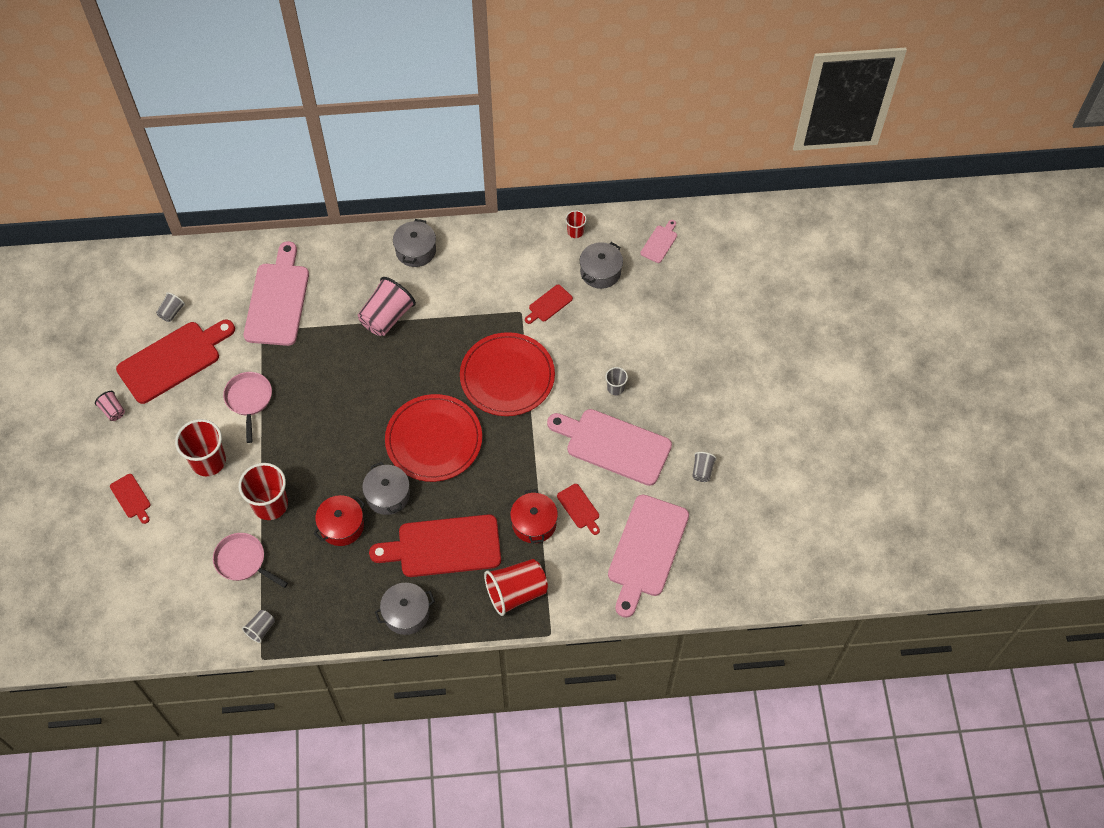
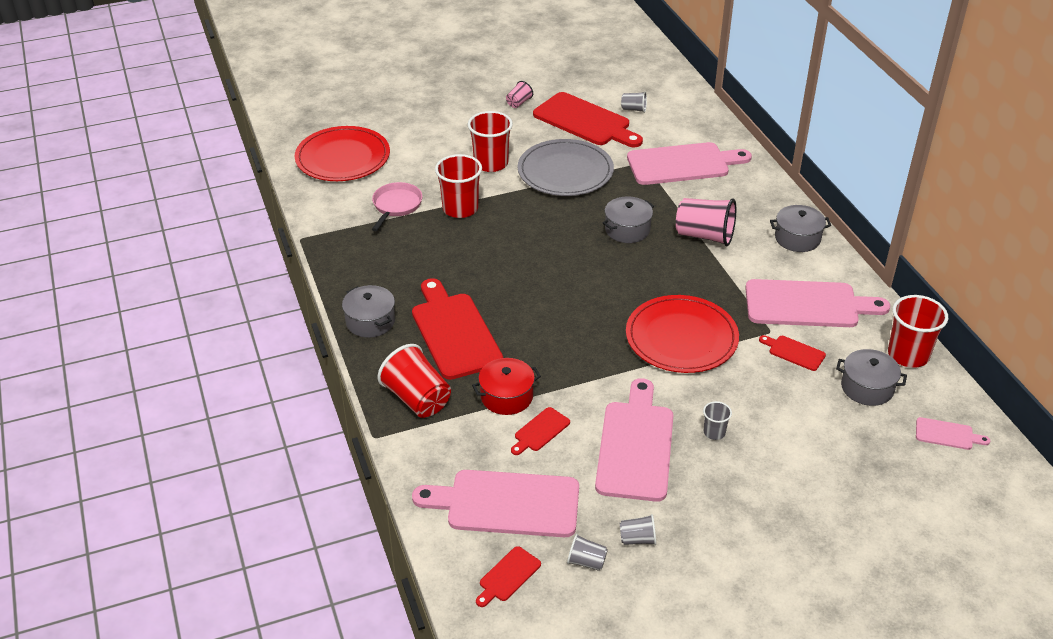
camera: 75 degrees right, 20 degrees down
(131, 498) = (438, 131): red cutting board -> red cutting board (508, 576)
(249, 400) = (565, 171): pink pan -> grey plate
(261, 629) = (330, 231): grey cup -> grey cup (586, 562)
(341, 526) = (453, 257): red pot -> none
(388, 495) = (499, 280): grey pot -> grey pot (627, 229)
(434, 440) = (576, 299): red plate -> red plate (343, 158)
(498, 275) = (807, 305): none -> pink cutting board
(575, 232) = (908, 355): red cup -> red cup, size x1.99

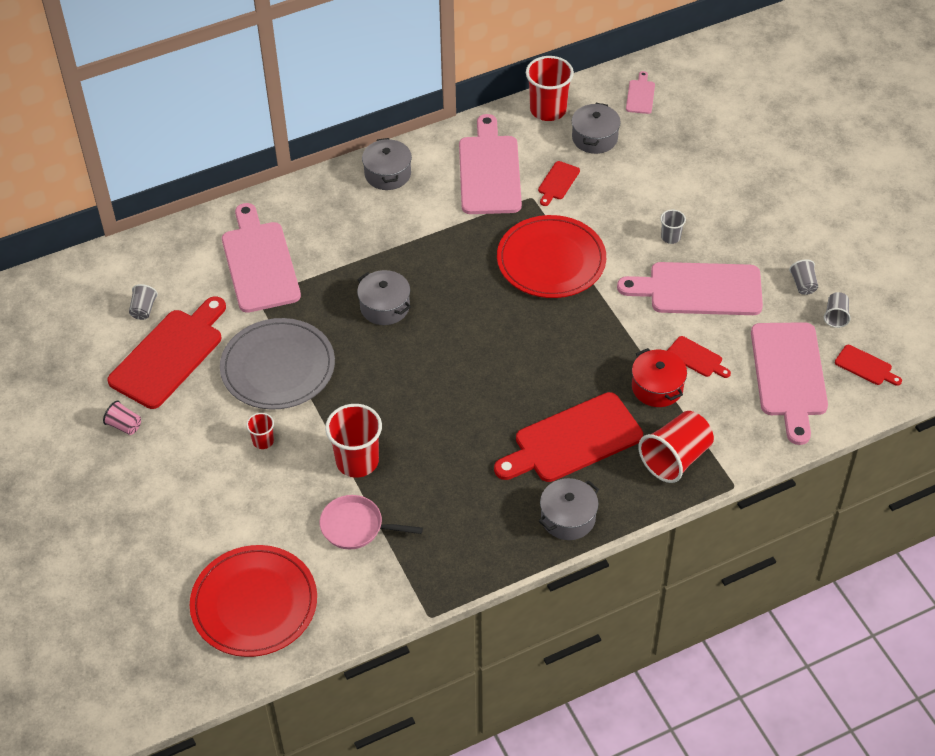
camera: 95 degrees left, 10 degrees up
(491, 163) = (263, 441): red cup -> red cup, size x0.50
(704, 236) = (390, 244): pink cup -> none

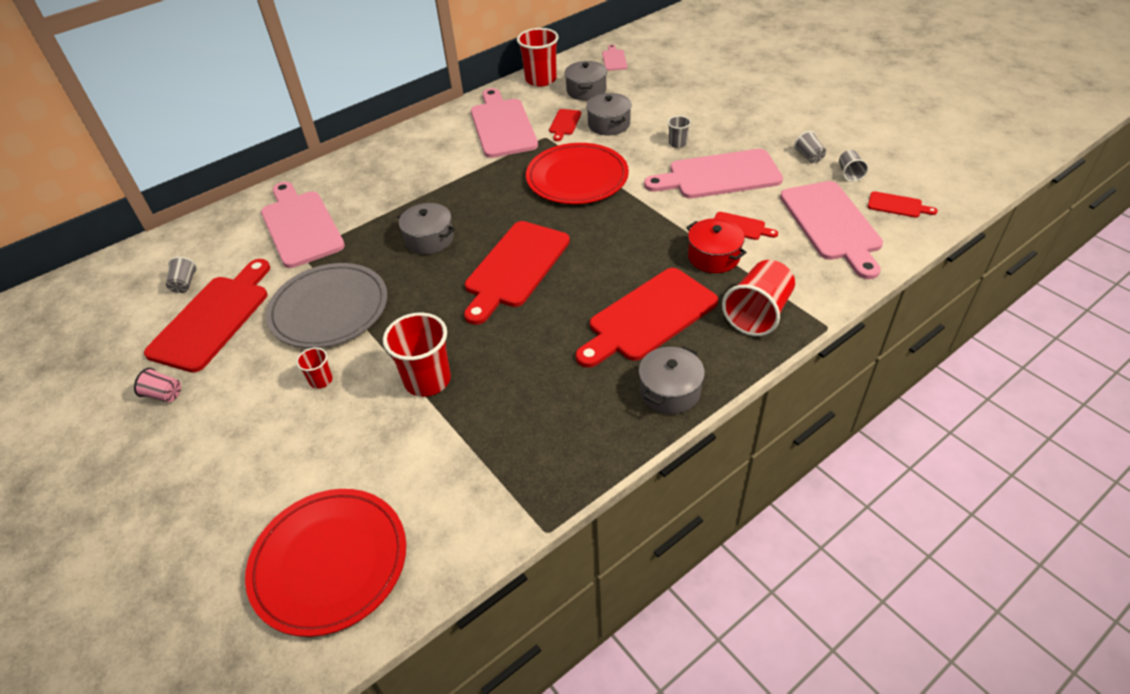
camera: 10 degrees left, 5 degrees down
(356, 527) = (438, 447): pink pan -> none
(387, 174) = (412, 142): grey pot -> grey pot (609, 124)
(461, 358) = (515, 267): none -> red cutting board

